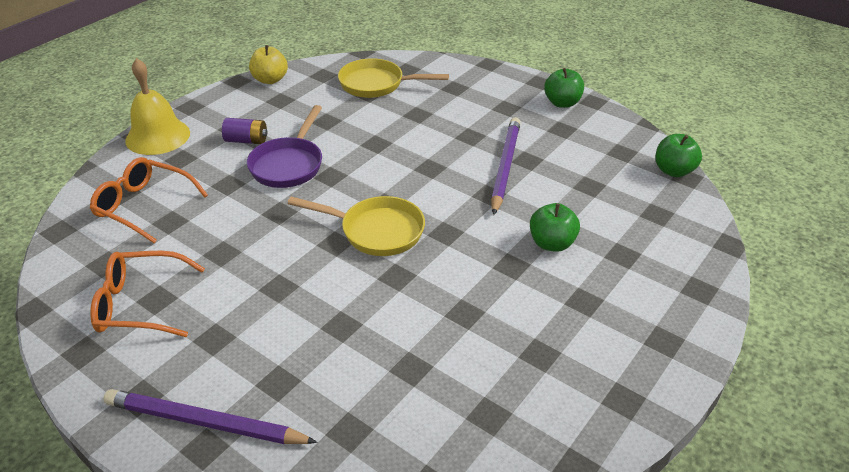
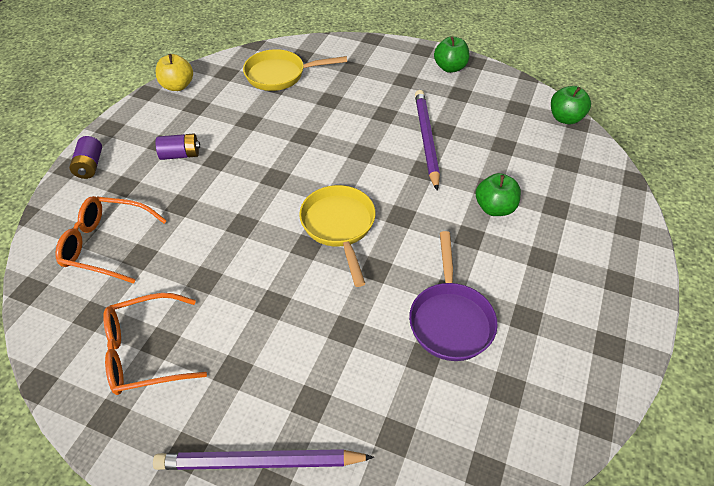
camera: 15 degrees left, 10 degrees up
(158, 136) = (90, 166): yellow bell -> purple battery
(289, 165) = (231, 173): purple pan -> purple pan (450, 319)
(376, 231) = (339, 226): yellow pan -> yellow pan turned 105 degrees counterclockwise

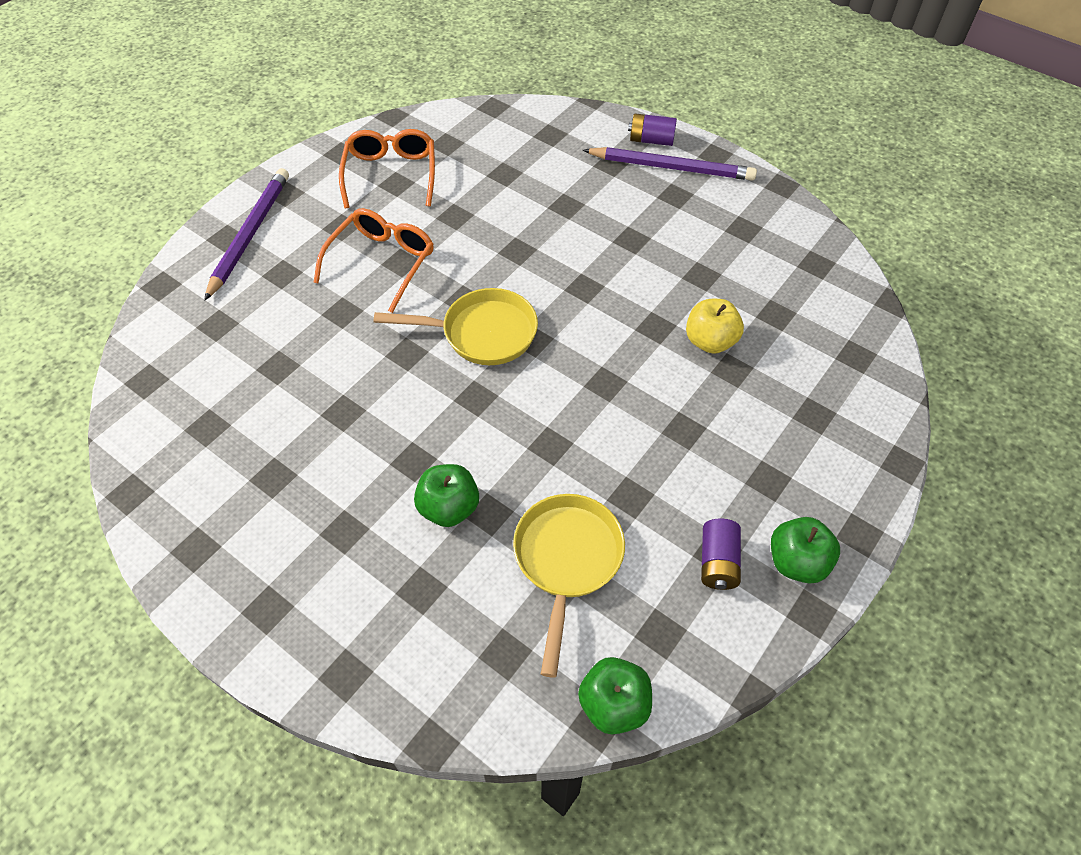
camera: 105 degrees right, 5 degrees up
(106, 244) = (529, 152): orange glasses -> orange glasses (382, 262)
(177, 86) = (791, 214): yellow apple -> yellow apple (710, 341)
(180, 155) = (650, 209): purple battery -> purple battery (718, 562)
(280, 75) = (803, 322): yellow pan -> yellow pan (567, 561)
(426, 139) = (612, 468): purple pencil -> purple pencil (671, 167)
(450, 319) = (309, 403): purple pan -> none

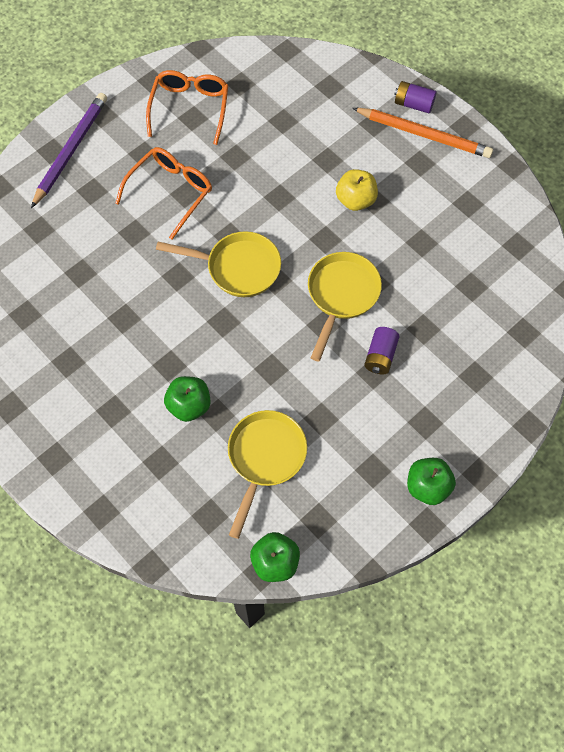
camera: 10 degrees right, 10 degrees up
(620, 346) = (341, 296): none -> yellow pan
(671, 167) = (423, 135): purple pencil -> orange pencil
(710, 341) = (412, 302): yellow apple -> yellow apple (355, 200)
(718, 562) = (371, 477): purple battery -> purple battery (380, 356)

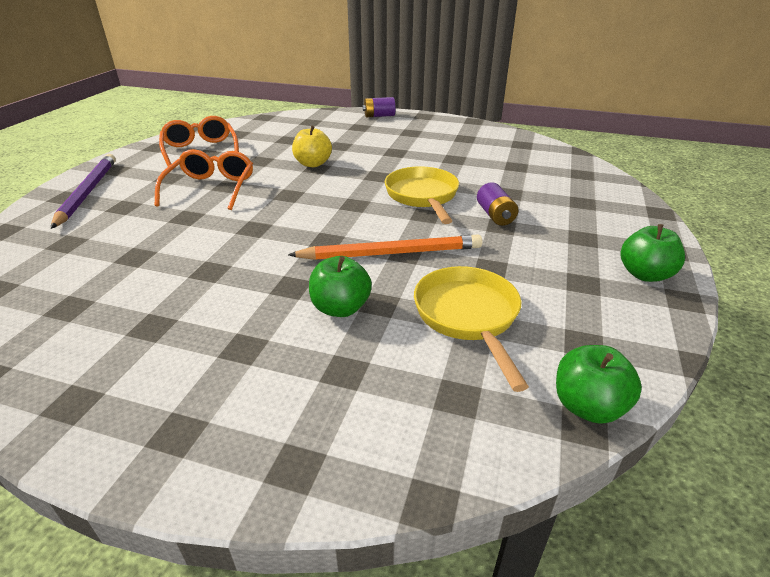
camera: 30 degrees left, 30 degrees down
(238, 268) = (312, 208): yellow pan -> none
(355, 200) = (381, 155): yellow apple -> yellow apple (313, 164)
(423, 135) = (400, 123): orange pencil -> orange pencil (390, 253)

